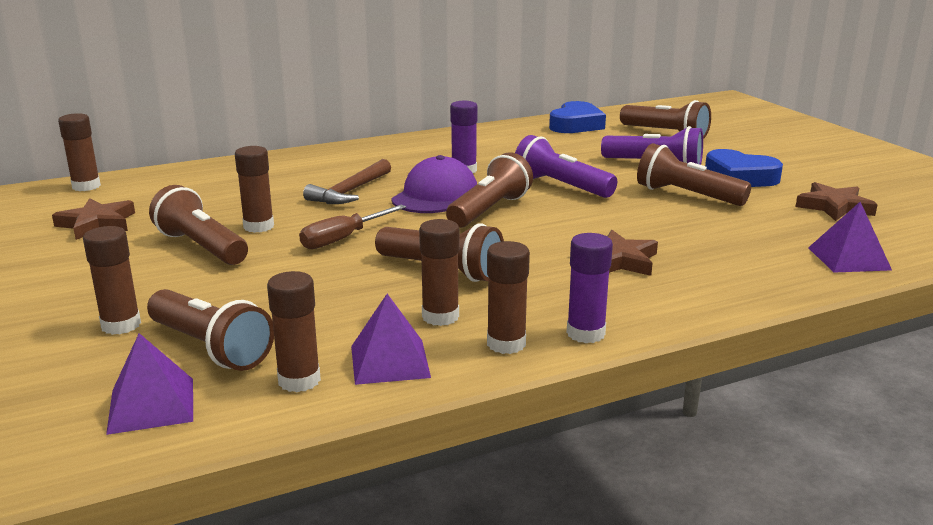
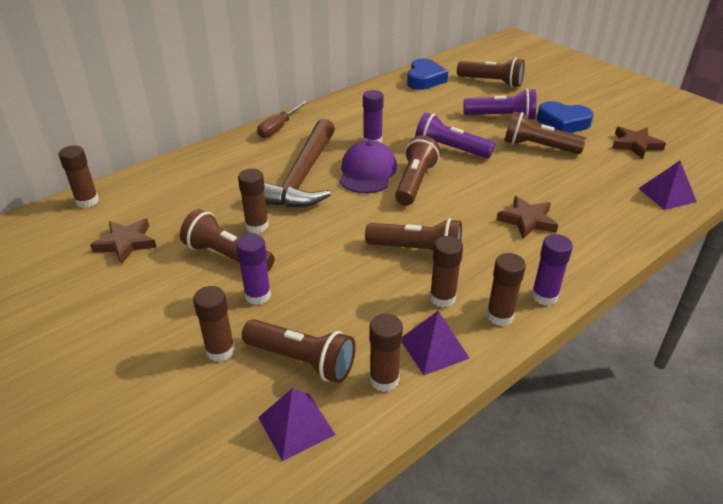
camera: 15 degrees left, 15 degrees up
(207, 284) = (257, 295): none -> purple glue stick
(343, 239) = (328, 229): brown screwdriver -> brown screwdriver (278, 128)
(350, 191) = (303, 176): brown hammer -> brown hammer, size x1.74

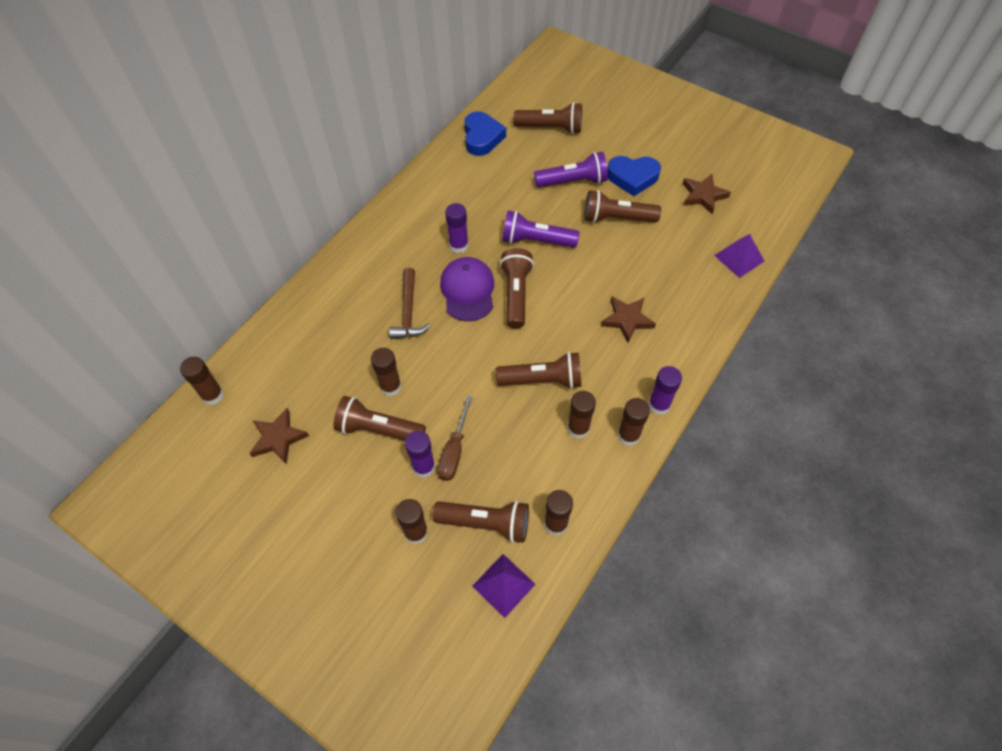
camera: 15 degrees left, 20 degrees up
(278, 128) = (358, 247): brown screwdriver -> brown screwdriver (454, 451)
(303, 176) = (408, 311): brown hammer -> brown hammer, size x0.57
(434, 348) = (585, 482): purple pyramid -> none

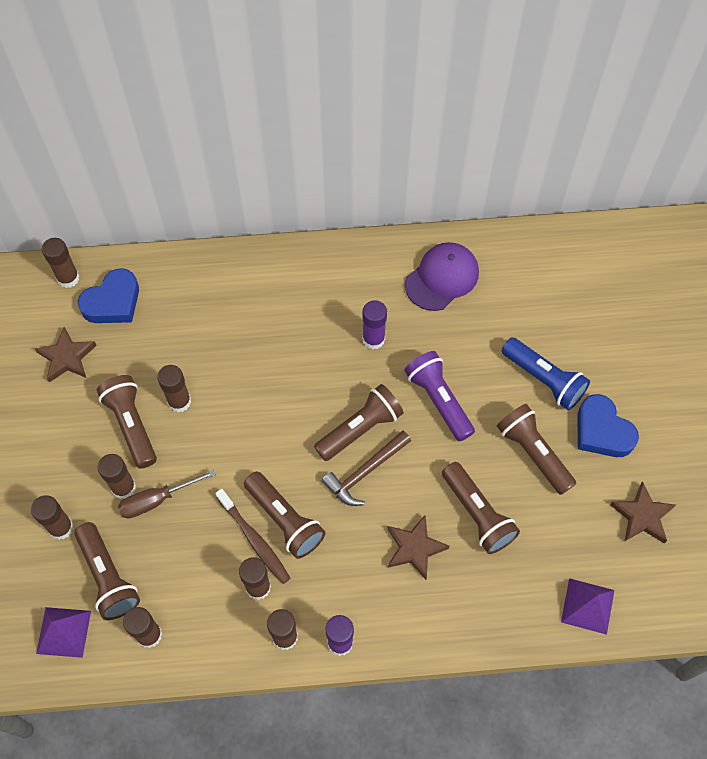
camera: 50 degrees right, 5 degrees up
(408, 311) = (266, 355): brown hammer -> brown hammer (365, 472)
(423, 467) = (123, 487): purple glue stick -> brown glue stick
(468, 290) = (329, 385): purple cap -> purple cap (442, 278)
(482, 137) = (523, 258): blue heart -> blue heart (113, 302)
(541, 408) = (254, 540): none -> brown toothbrush
(551, 128) = (597, 308): brown flashlight -> brown flashlight (477, 514)
(573, 181) = (544, 379): purple flashlight -> blue flashlight

